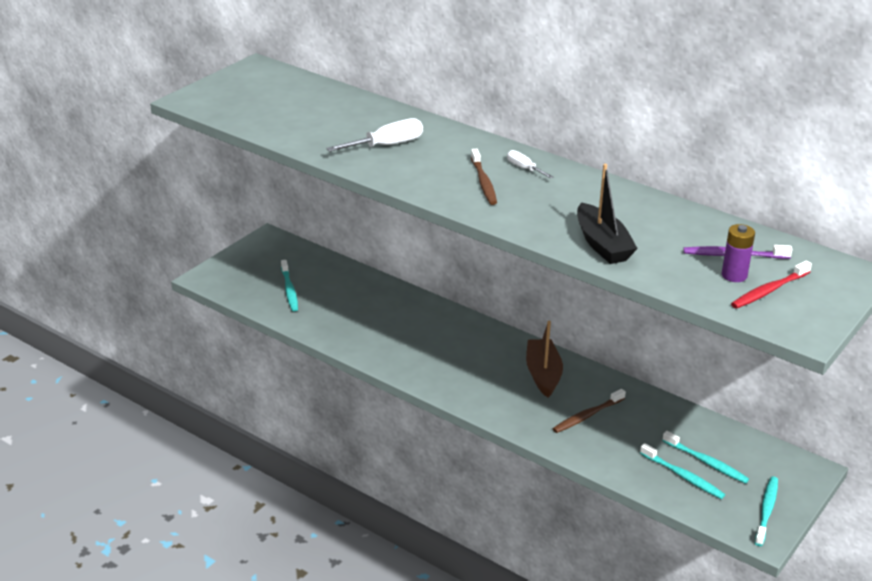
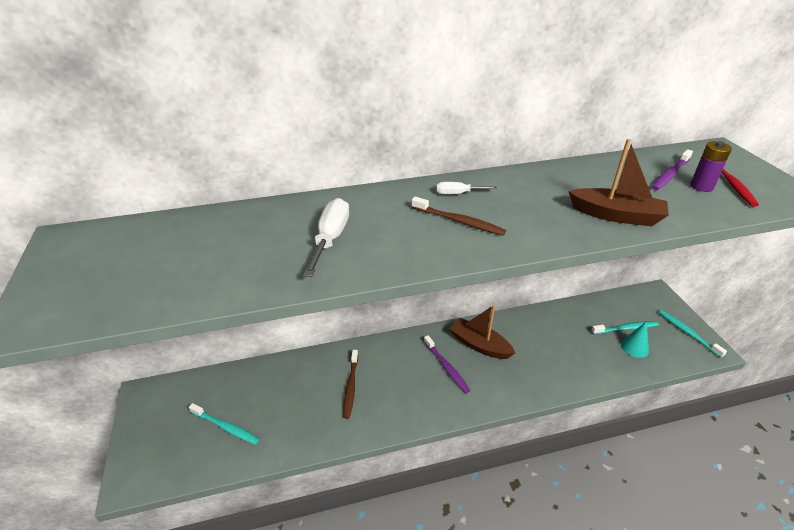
camera: 50 degrees left, 5 degrees up
(488, 367) = (446, 367): none -> purple toothbrush
(587, 416) = (541, 352): brown toothbrush -> brown toothbrush (351, 387)
(602, 244) = (616, 215): black boat -> brown boat
(683, 476) = (634, 347): turquoise toothbrush -> turquoise cone

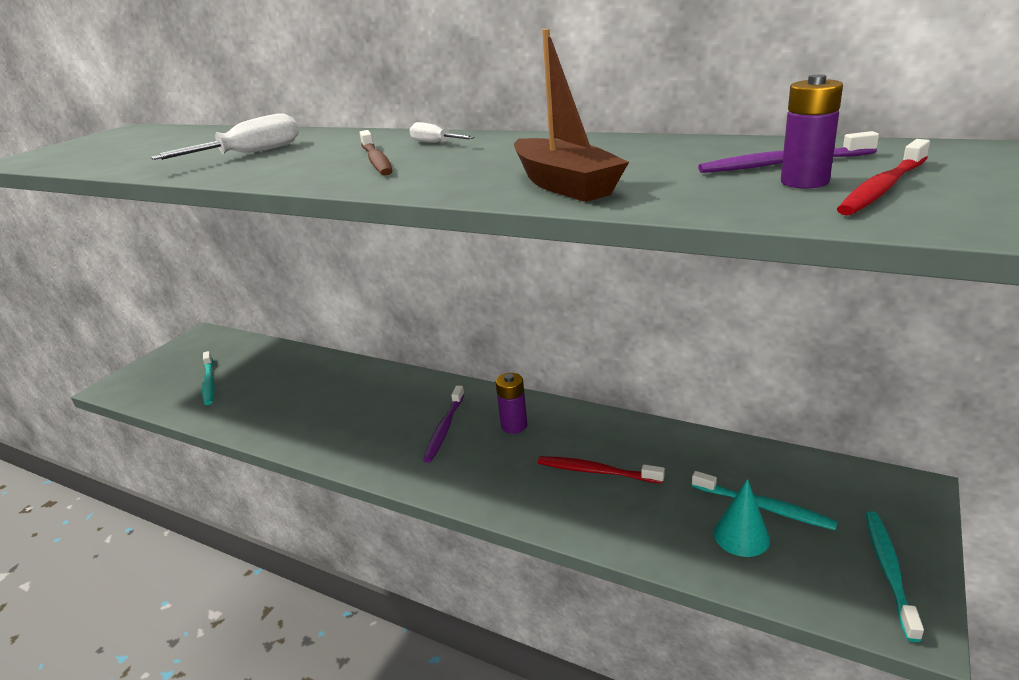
camera: 45 degrees right, 10 degrees down
(351, 387) = (334, 400): brown toothbrush -> none
(479, 345) = (514, 426): brown boat -> purple battery
(548, 349) = (596, 471): none -> red toothbrush

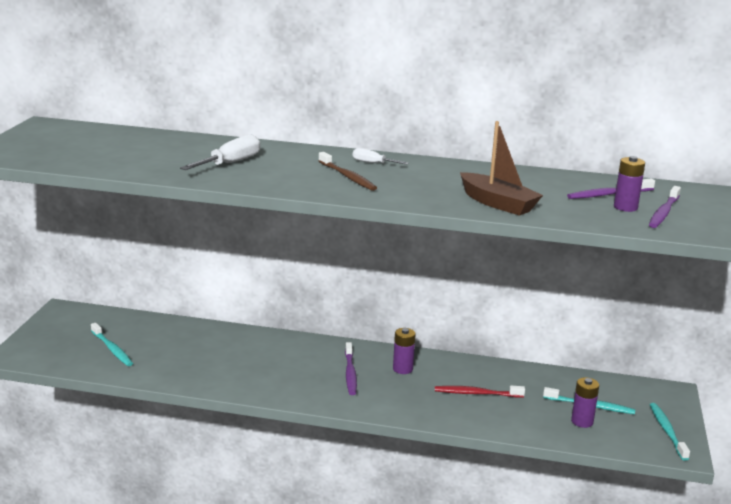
camera: 20 degrees left, 5 degrees down
(741, 536) = (582, 421): turquoise cone -> purple battery
(882, 188) = (663, 213): red toothbrush -> purple toothbrush

